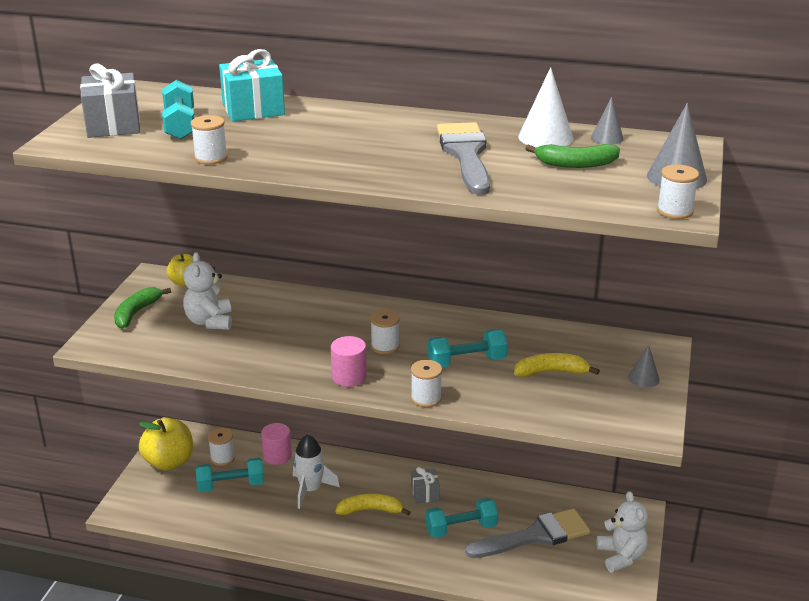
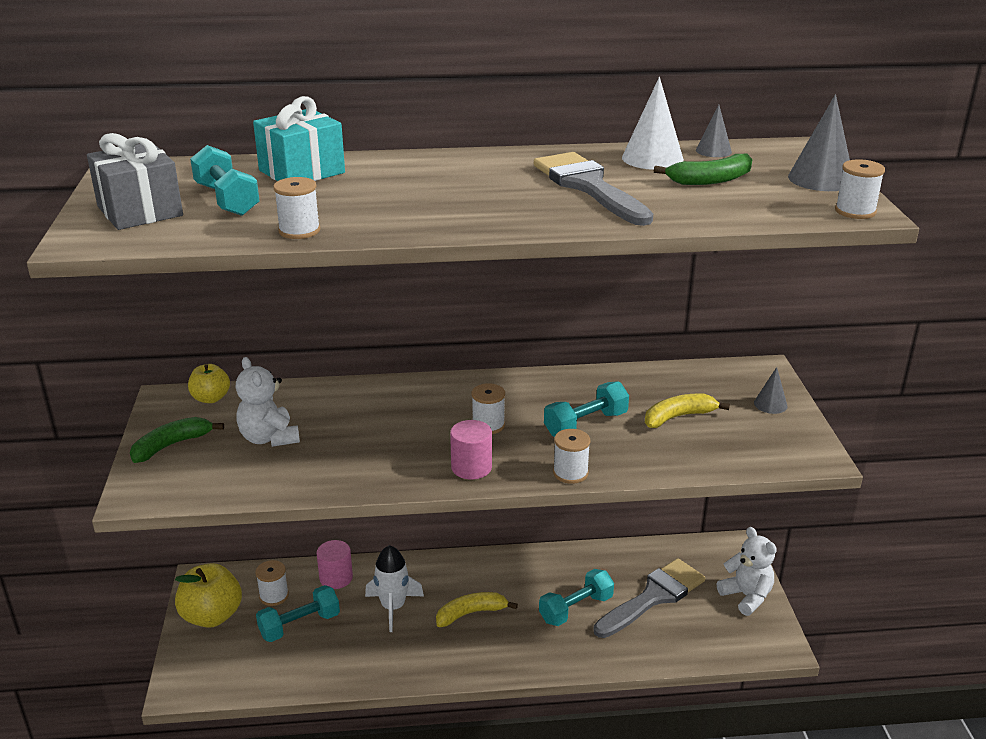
camera: 20 degrees left, 0 degrees up
(136, 313) = (171, 445): green banana -> green banana turned 45 degrees clockwise
(425, 493) = (518, 580): grey gift -> none

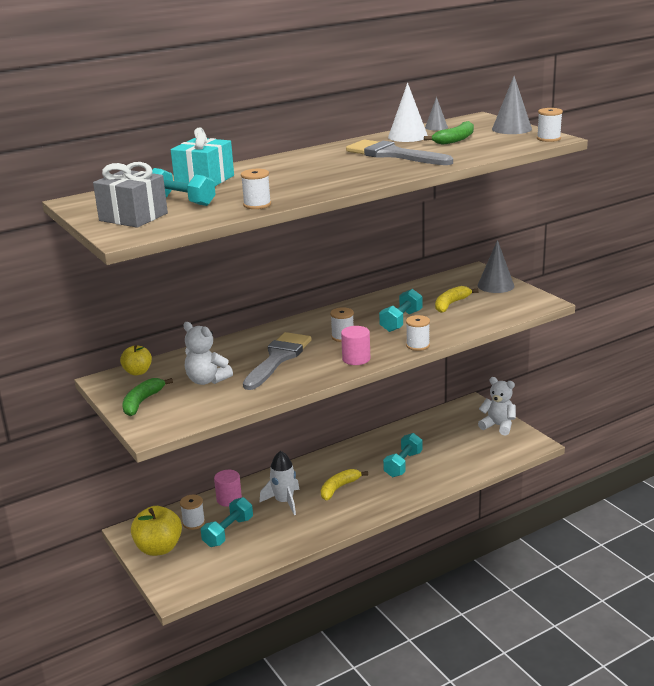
camera: 25 degrees left, 5 degrees down
(653, 597) = (445, 443): grey brush -> grey brush (278, 358)
(770, 404) = (495, 285): grey cone -> grey cone, size x1.70

